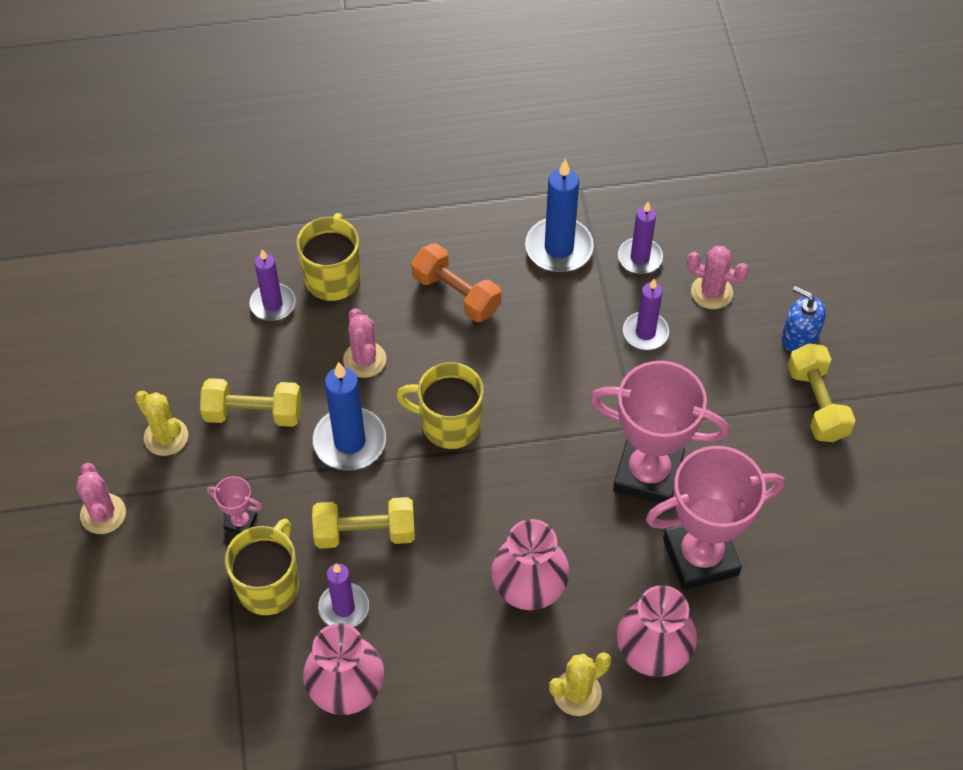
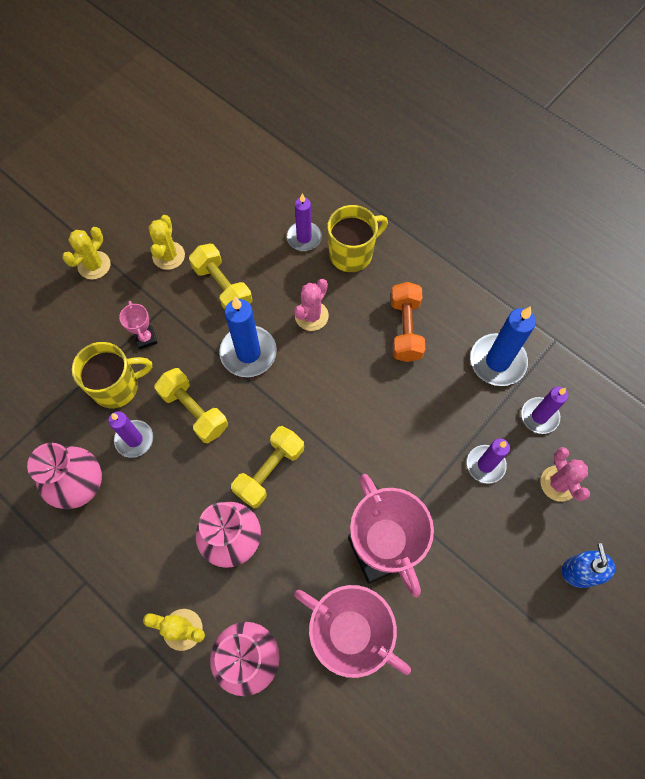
camera: 50 degrees right, 10 degrees up
(103, 514) = (94, 265): pink cactus -> yellow cactus
(449, 424) = (309, 398): yellow mug -> none
(817, 403) = (538, 625): yellow dumbbell -> yellow dumbbell (269, 471)

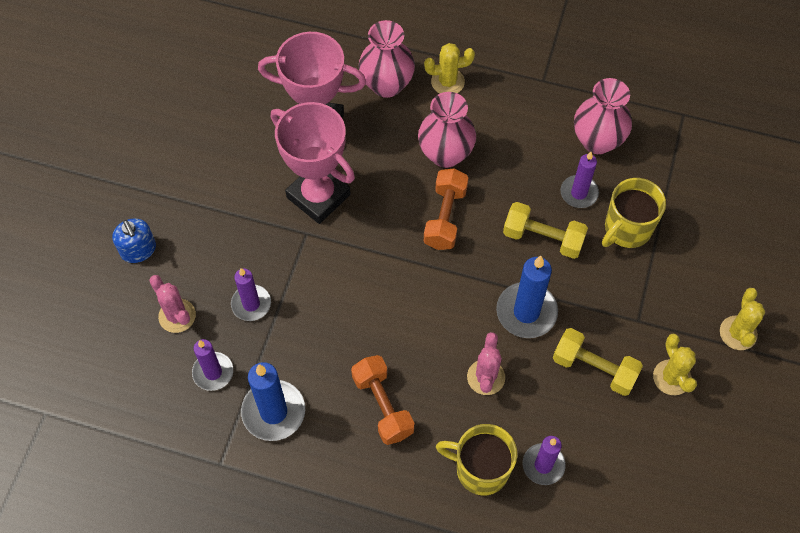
camera: 155 degrees right, 5 degrees down
(146, 338) = (633, 283): pink trophy -> none
(269, 471) = (445, 217): yellow dumbbell -> orange dumbbell
(352, 253) = (480, 469): yellow mug -> yellow mug turned 75 degrees clockwise

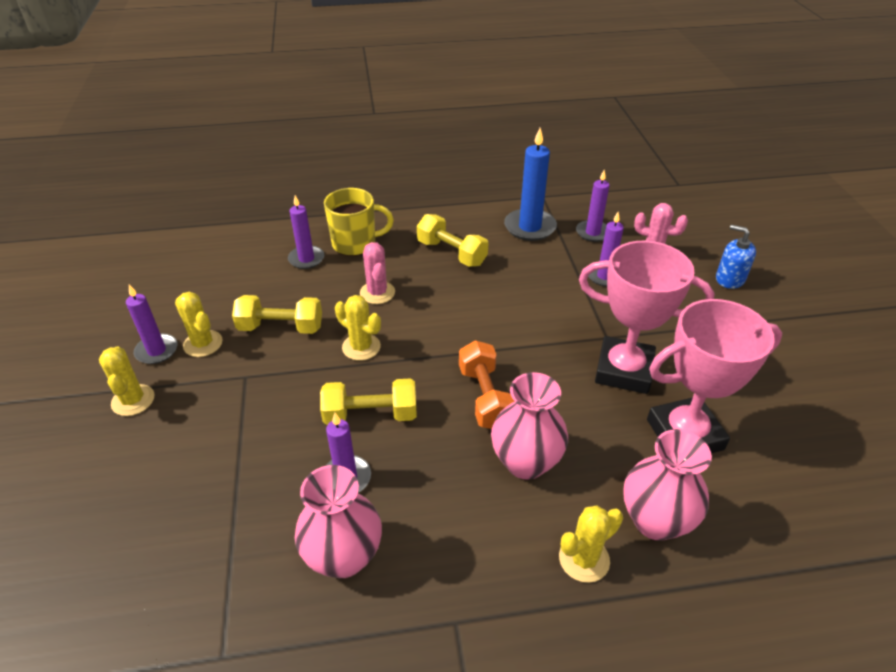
camera: 155 degrees right, 20 degrees down
(382, 405) = (451, 253): orange dumbbell -> yellow dumbbell
(526, 312) = (361, 347): blue candle -> yellow cactus
(626, 229) = (276, 458): yellow mug -> none
(716, 386) = (157, 351): none -> purple candle

